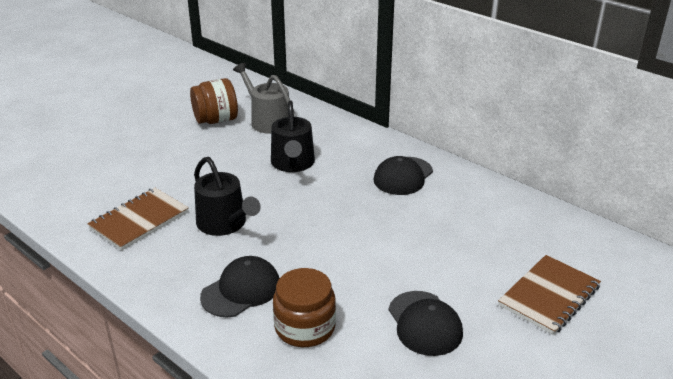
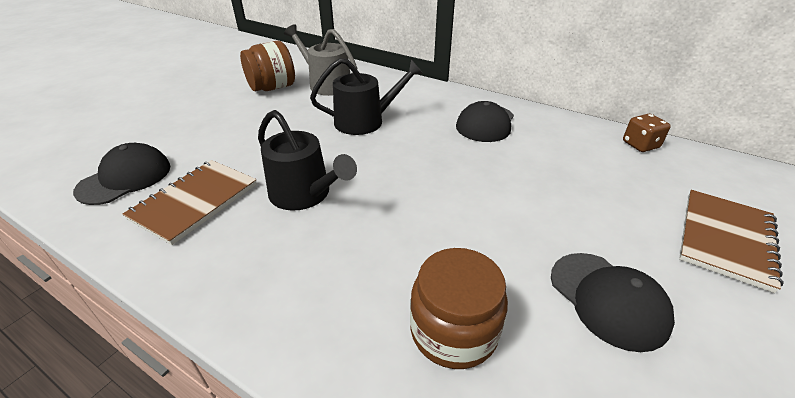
camera: 10 degrees left, 5 degrees up
(241, 290) = (347, 283): black cap -> black cap (125, 178)
(293, 163) = (365, 121): black watering can -> black watering can turned 90 degrees counterclockwise
(537, 212) = (640, 145): none -> brown dice

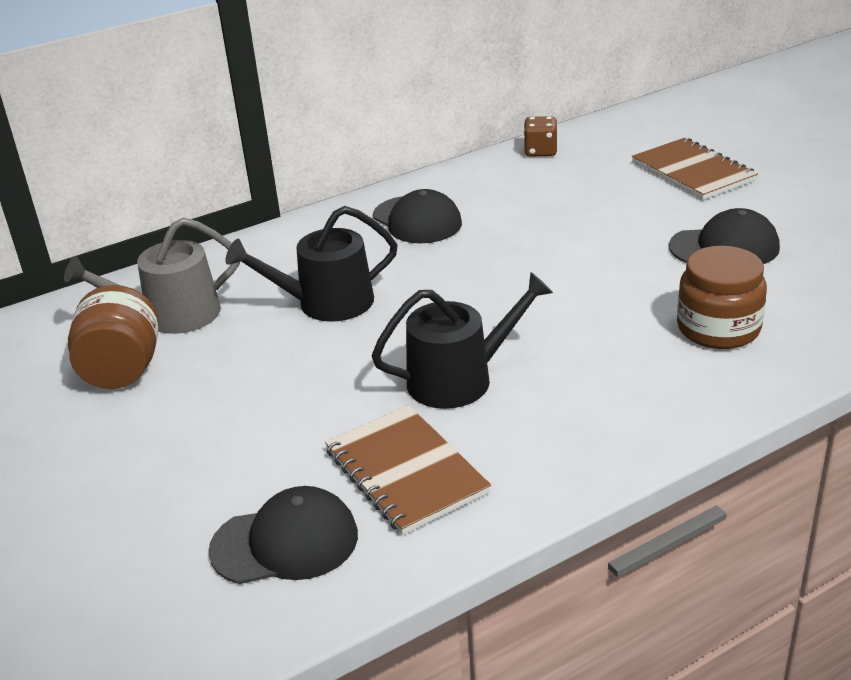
camera: 60 degrees left, 5 degrees down
(125, 178) = (285, 542): black cap -> black cap turned 105 degrees clockwise
(365, 121) = (326, 303): black watering can -> black watering can turned 120 degrees counterclockwise

